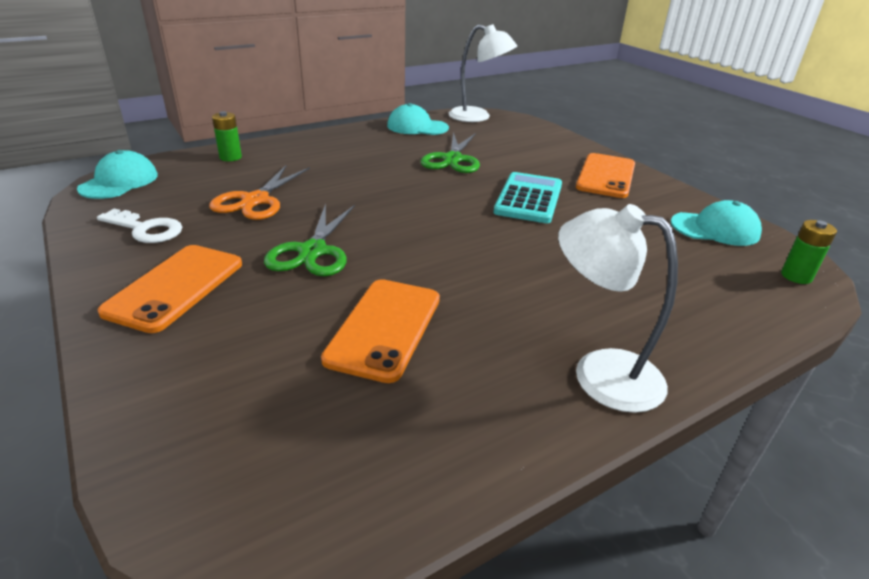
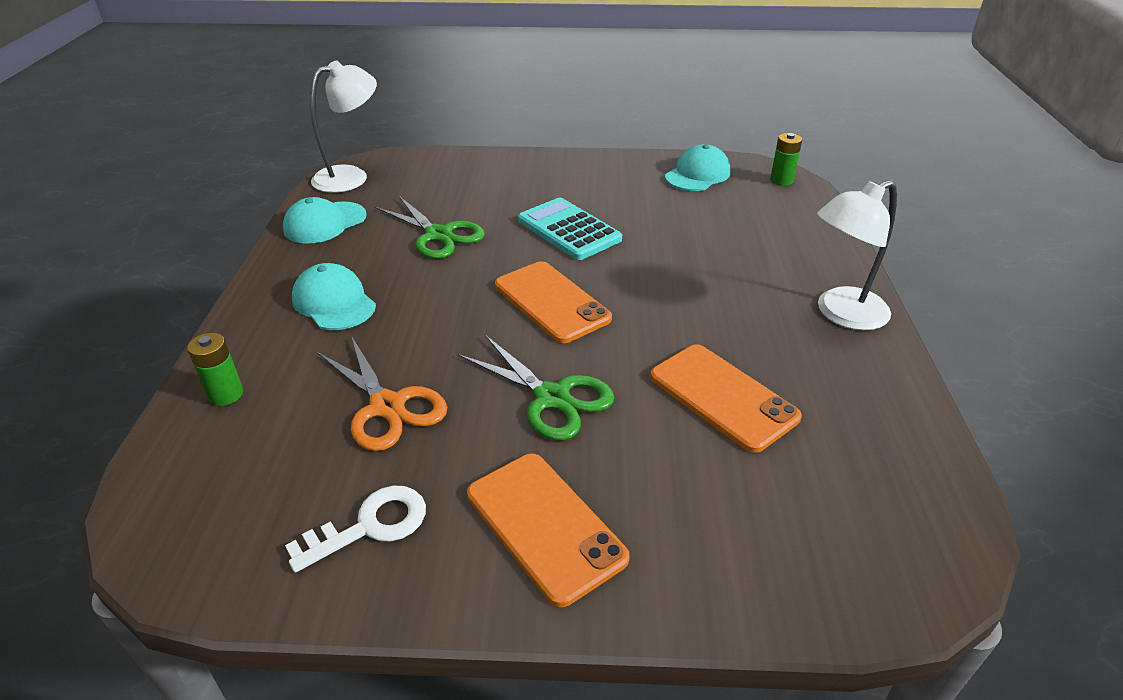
camera: 55 degrees left, 5 degrees up
(119, 182) = (176, 529): turquoise cap -> turquoise cap (334, 302)
(606, 176) = (567, 174): orange phone -> orange phone (551, 302)

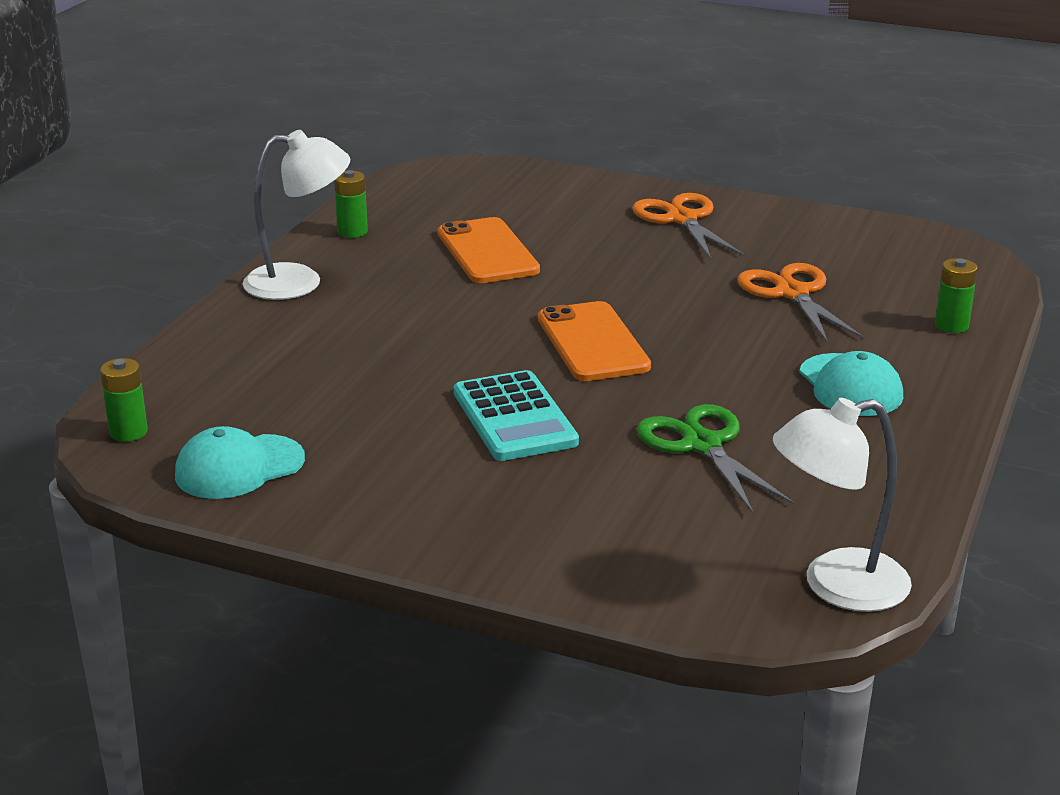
camera: 160 degrees left, 10 degrees down
(325, 223) = (874, 496): turquoise cap -> none
(370, 526) = (810, 237): white key -> none
(545, 525) = (682, 219): orange phone -> orange scissors
(552, 397) = (638, 275): green scissors -> none
(882, 395) = (352, 232): none -> green battery

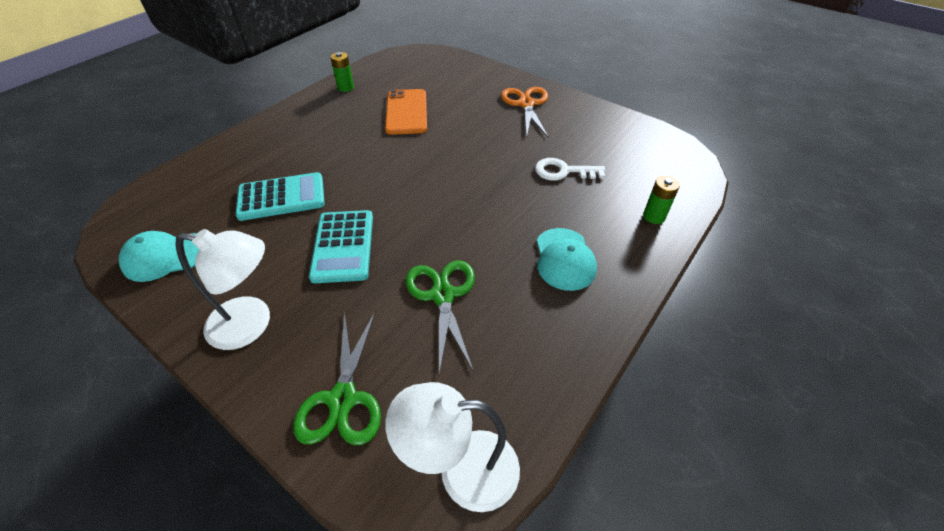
camera: 15 degrees right, 20 degrees up
(128, 432) = (130, 215): green battery -> none
(299, 282) = (296, 118): white lamp -> white lamp (252, 324)
(366, 379) = (281, 197): none -> turquoise calculator
(592, 343) = (424, 191): orange phone -> none
(638, 556) = (343, 399): none -> green scissors
(792, 293) = (563, 171): orange scissors -> white key

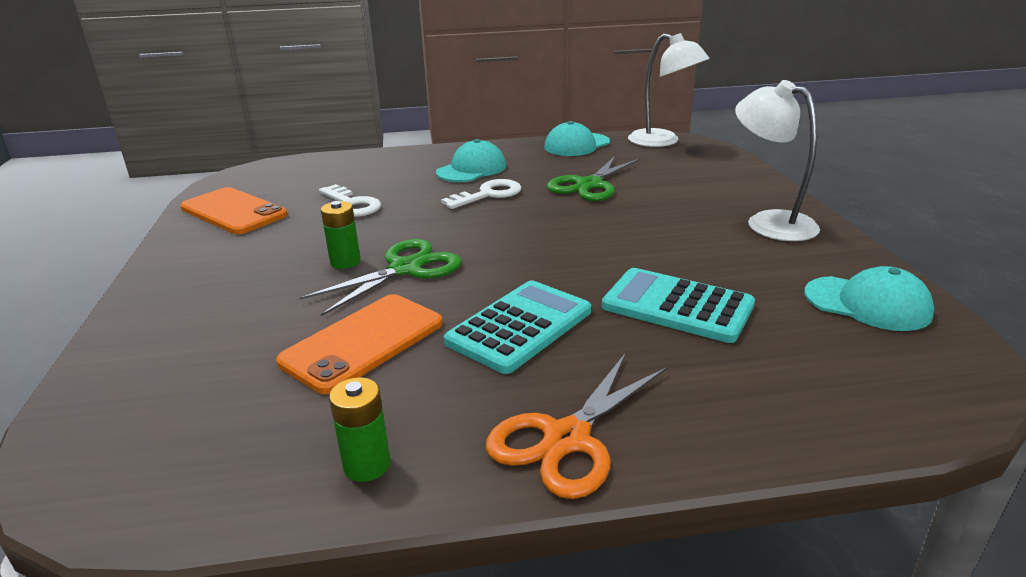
camera: 135 degrees left, 20 degrees down
(343, 246) = (641, 236): turquoise calculator -> turquoise calculator (519, 327)
(343, 399) = (713, 174): green scissors -> green scissors (405, 269)
(500, 232) = (488, 194): none -> white key
(526, 104) = (218, 272): orange scissors -> orange scissors (567, 439)
(544, 379) = (576, 145): none -> turquoise cap
(610, 131) = (233, 211): none -> orange phone
(654, 216) = (364, 162): green battery -> green battery (345, 262)

